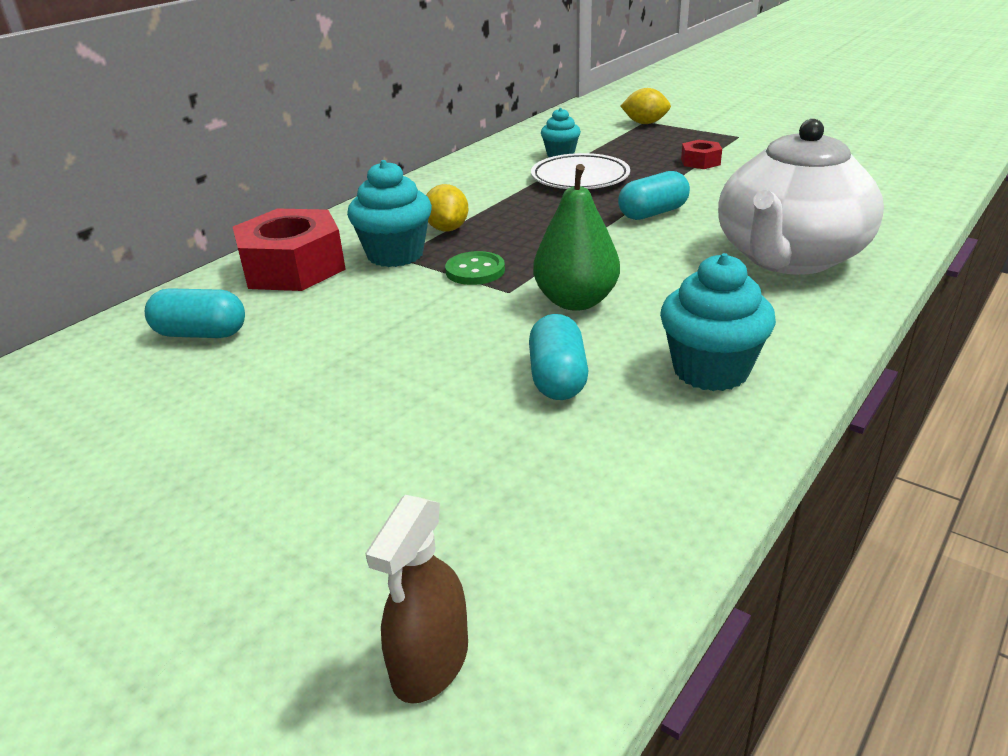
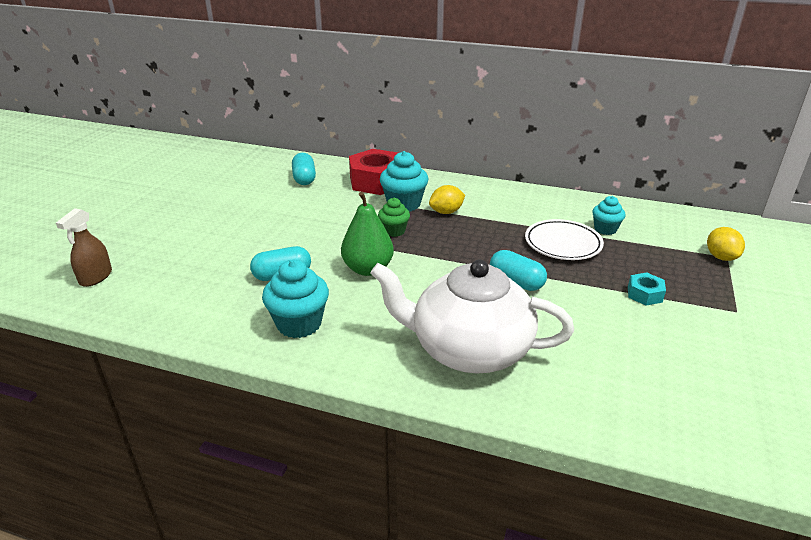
camera: 70 degrees right, 0 degrees up
(430, 662) = (96, 277): brown spray bottle -> brown spray bottle turned 75 degrees counterclockwise
(475, 271) = (394, 231): green button -> green cupcake
(700, 162) = (644, 294): red nut -> turquoise nut

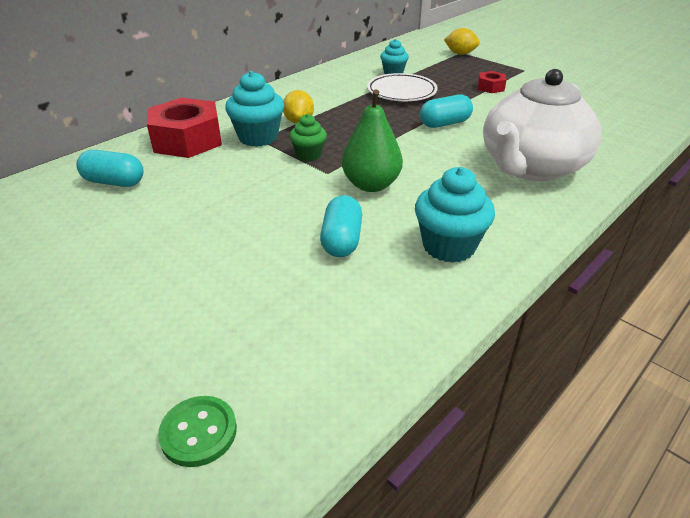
camera: 65 degrees left, 5 degrees up
(96, 277) = (198, 432): brown spray bottle -> green button
(644, 294) = (490, 87): turquoise nut -> red nut

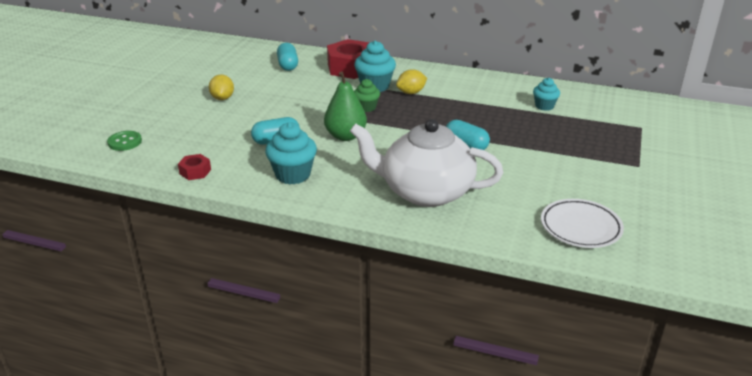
camera: 65 degrees right, 5 degrees down
(401, 92) = (507, 117): white plate -> white plate (580, 227)
(460, 54) = (636, 127): yellow lemon -> yellow lemon (222, 98)
(490, 87) = (568, 154): red nut -> red nut (195, 172)

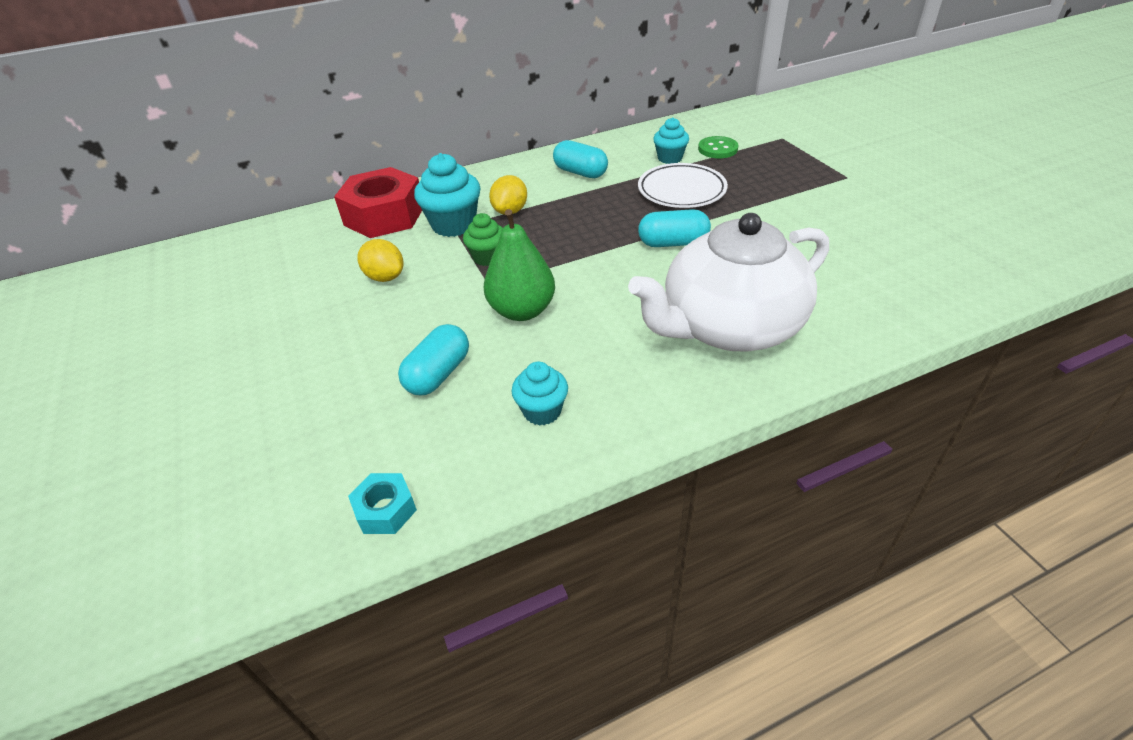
camera: 40 degrees left, 10 degrees up
(125, 142) = (166, 544): green button -> green button (717, 149)
(195, 172) = (385, 510): red nut -> turquoise nut
(222, 98) = (250, 356): yellow lemon -> yellow lemon (385, 277)
(288, 65) = (286, 254): turquoise capsule -> turquoise capsule (580, 172)
(293, 175) = (542, 411): turquoise cupcake -> turquoise cupcake, size x0.62
(580, 227) = (921, 270): white plate -> white plate (681, 191)

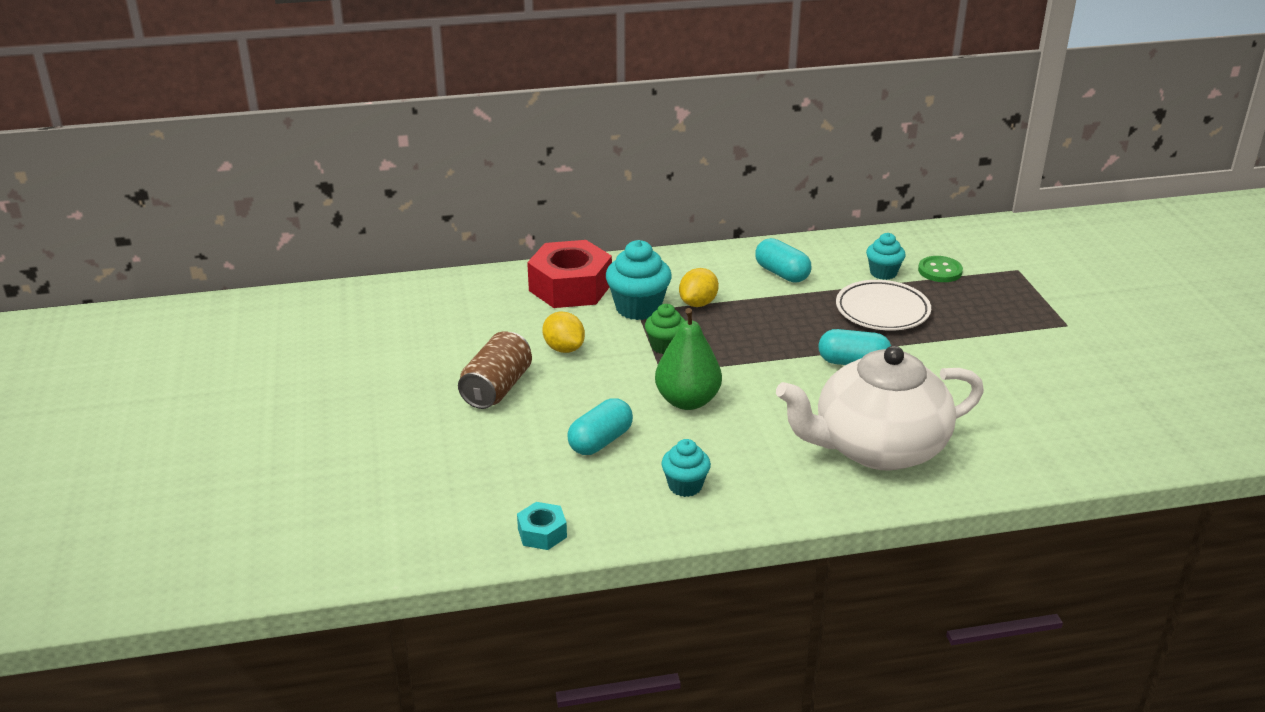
camera: 10 degrees right, 10 degrees down
(318, 333) = (497, 388): none -> brown can

